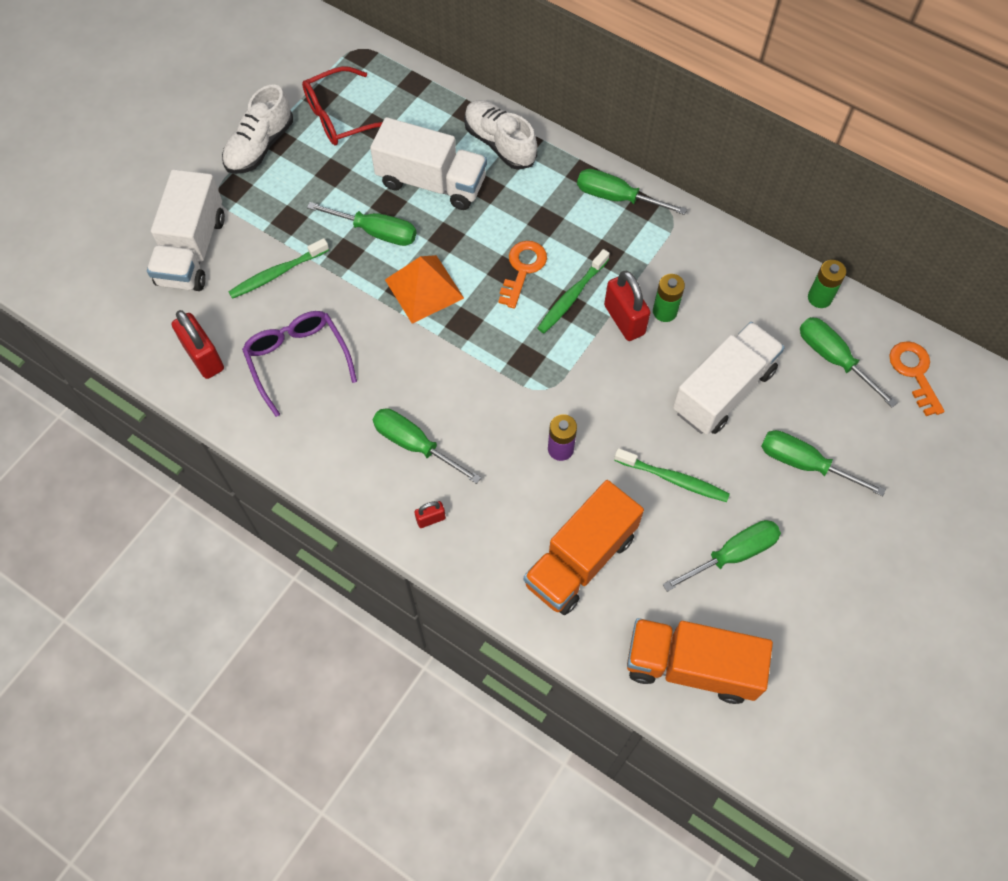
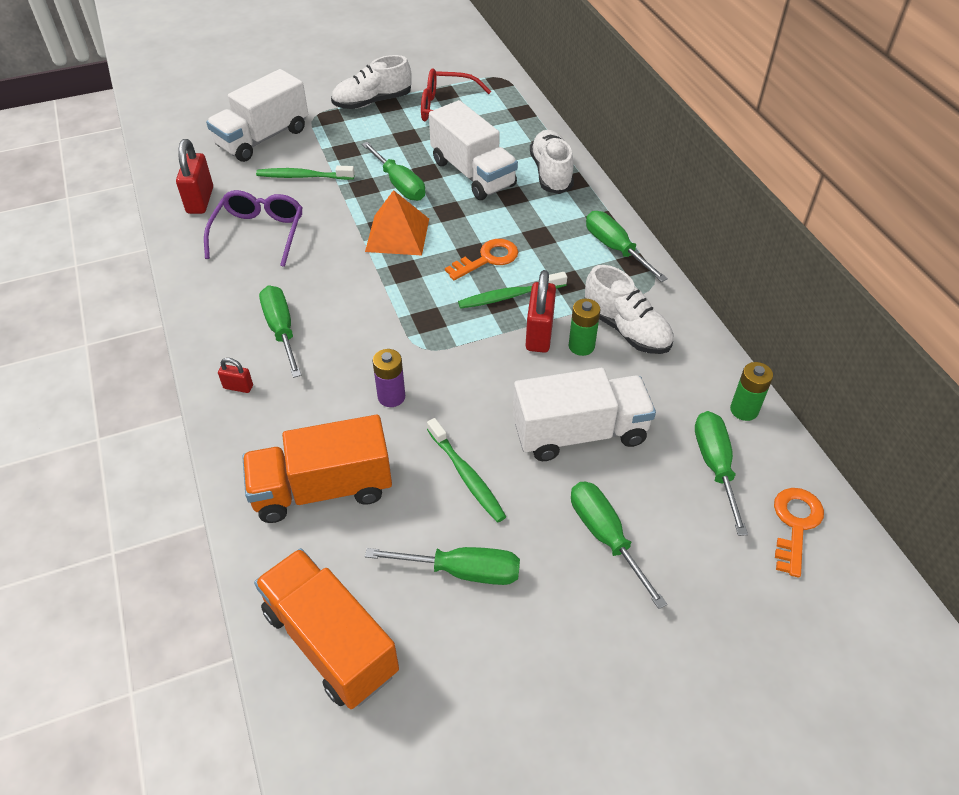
camera: 35 degrees right, 15 degrees down
(685, 275) = (626, 329): none -> white shoe

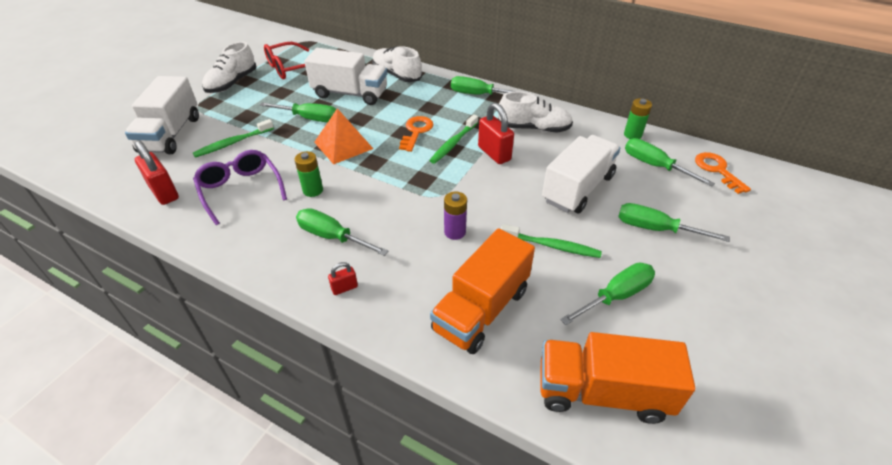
camera: 40 degrees left, 5 degrees down
(581, 346) = (523, 148): green battery -> green battery (313, 190)

